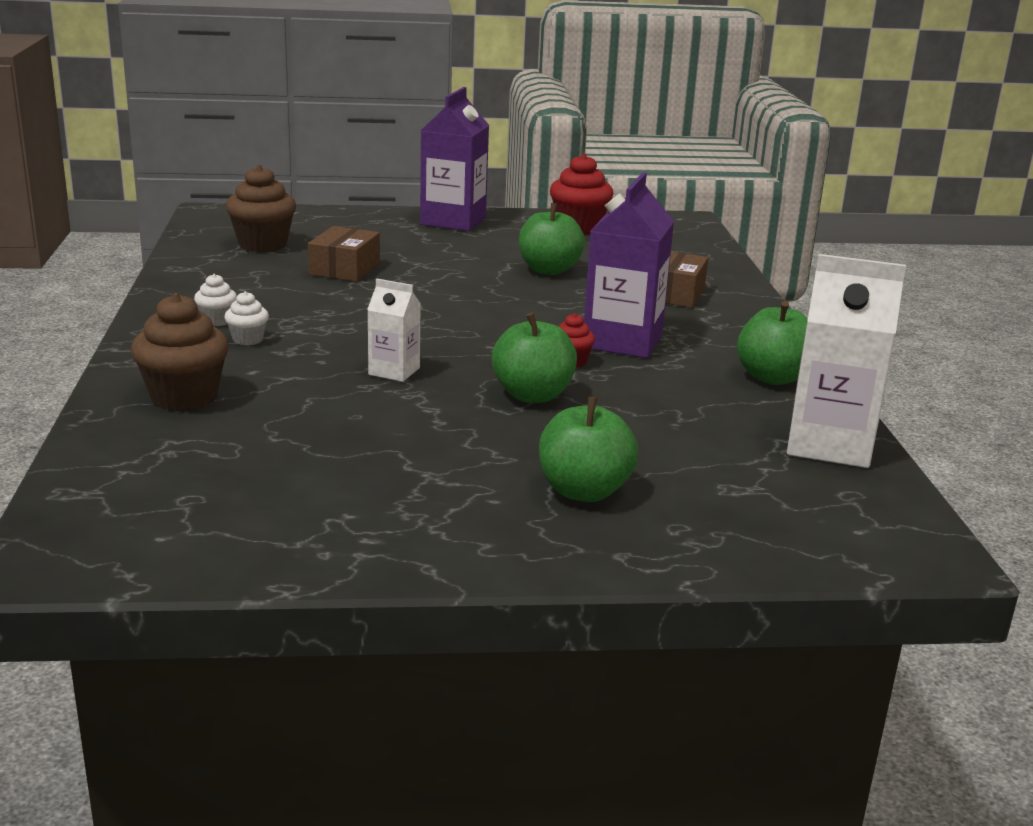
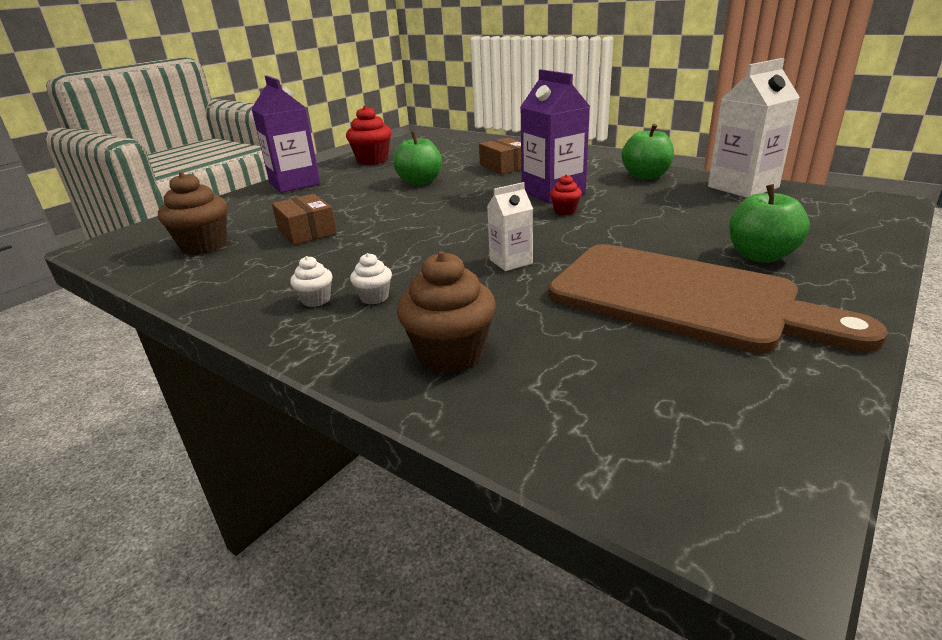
camera: 45 degrees left, 5 degrees up
(411, 469) = (683, 298): none -> brown cutting board
(532, 395) = (602, 233): green apple -> none

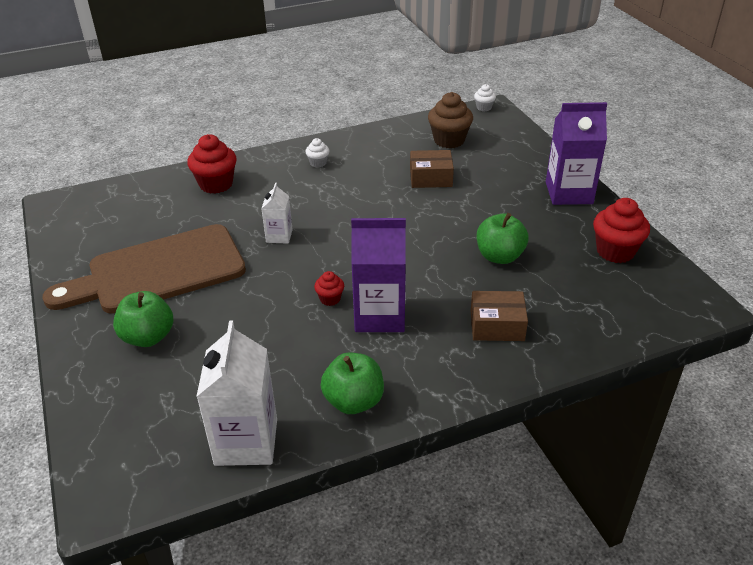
camera: 120 degrees right, 10 degrees up
(374, 297) = (297, 179): white cupcake -> white cupcake (484, 107)
(450, 354) = (216, 184): brown cupcake -> red cupcake

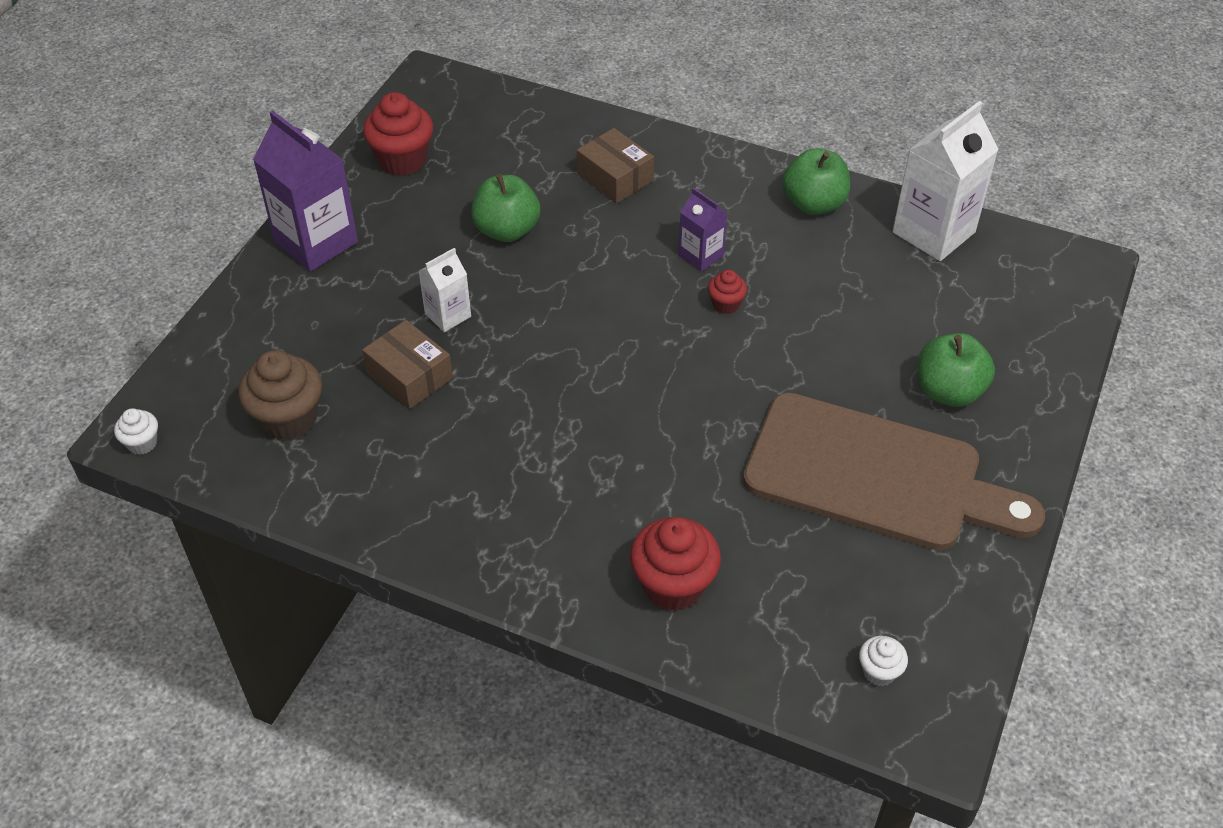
camera: 135 degrees left, 10 degrees up
(279, 236) = (688, 424): white carton -> white carton (448, 315)
(318, 163) = (498, 516): white cupcake -> white cupcake (879, 671)
(379, 315) = (701, 255): purple carton -> purple carton, size x0.54

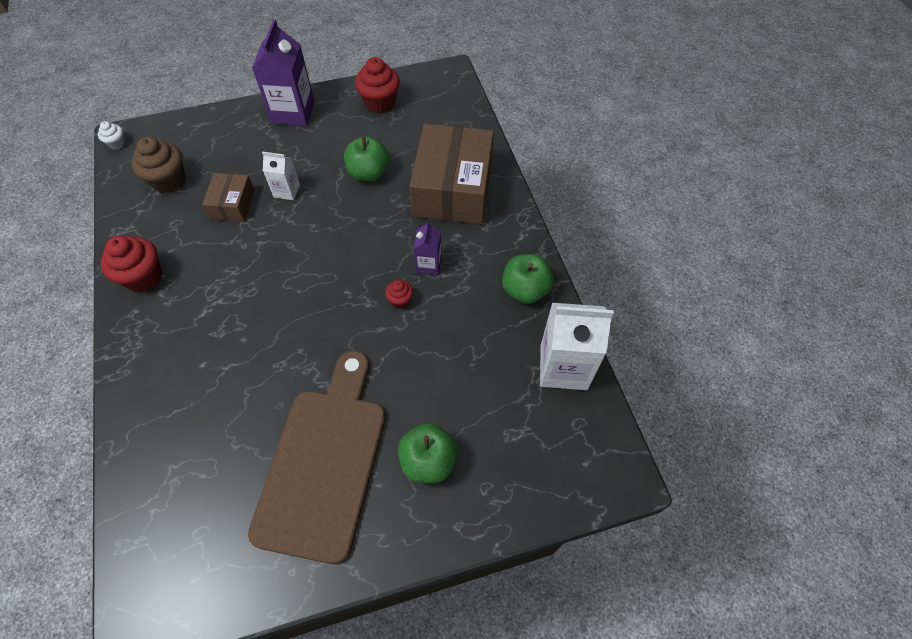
camera: 50 degrees right, 10 degrees up
(615, 177) = (453, 189): brown box -> brown box, size x2.01
(673, 585) = (167, 410): red cupcake -> red cupcake (144, 277)
(875, 475) = (324, 462): brown cutting board -> brown cutting board turned 150 degrees counterclockwise
(879, 671) = (167, 560): white cupcake -> none

